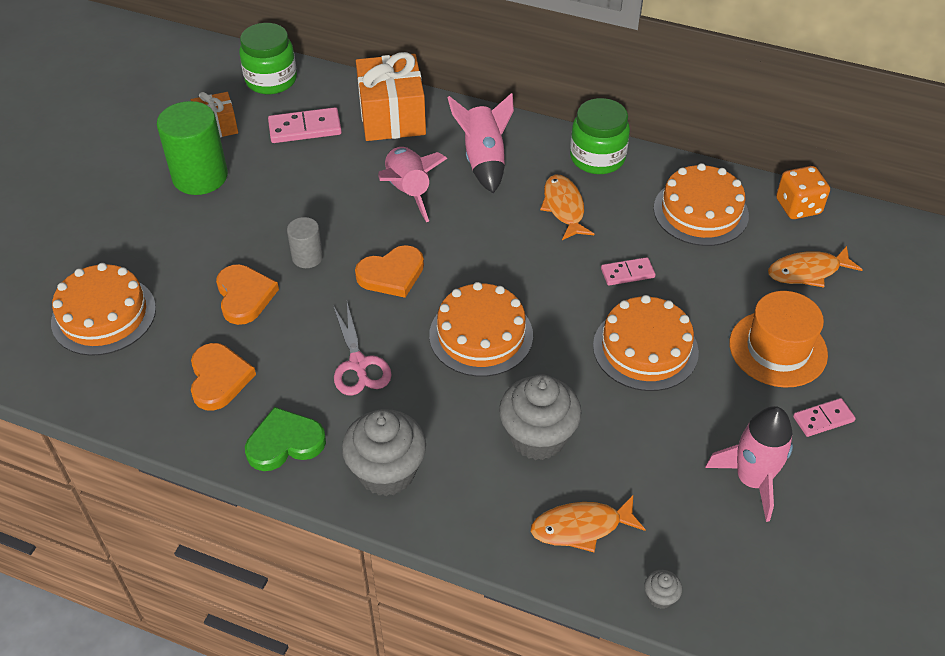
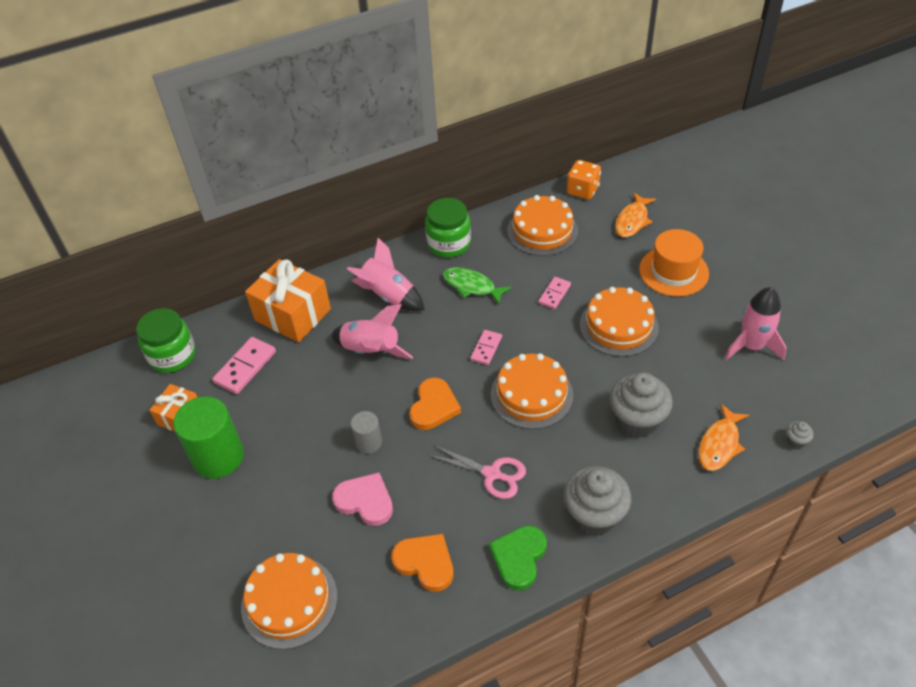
camera: 45 degrees left, 0 degrees up
(244, 296) = (365, 501): orange heart -> pink heart
(564, 208) = (472, 286): orange fish -> green fish
(823, 419) = (737, 288): pink domino -> pink domino (486, 348)

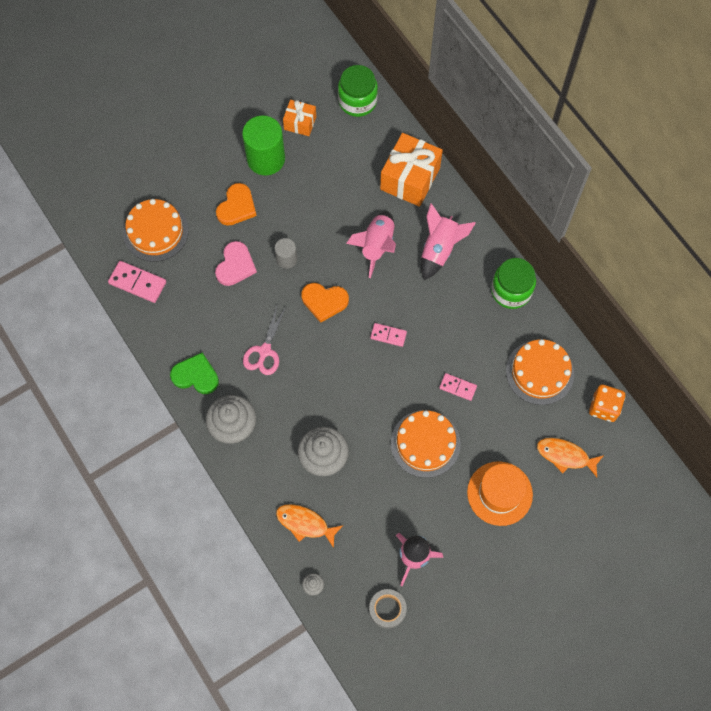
camera: 80 degrees right, 20 degrees up
(245, 367) = (351, 156): pink domino -> pink domino (137, 282)
(425, 563) = (188, 313): orange heart -> orange heart (237, 207)
(472, 286) = (459, 316): green fish -> none
(531, 394) = (343, 375): orange cake -> none
(813, 373) = (387, 609): none -> grey tape

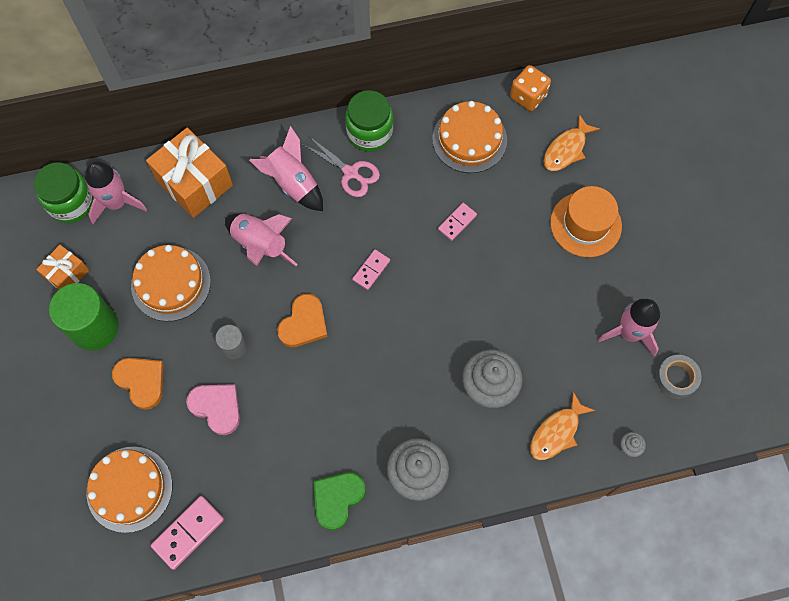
camera: 70 degrees left, 0 degrees up
(264, 351) = (337, 409): pink scissors -> pink scissors (350, 173)
(370, 132) = (116, 203): none -> pink rocket
(425, 443) = (508, 276): orange cake -> orange cake (171, 283)

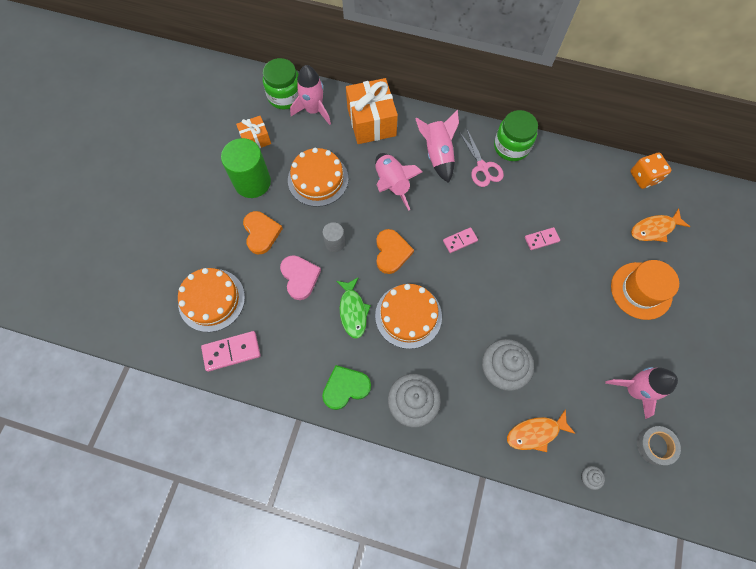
camera: 30 degrees right, 0 degrees up
(298, 412) = (353, 311): none -> green fish
(304, 323) = (391, 252): orange heart -> orange heart turned 60 degrees counterclockwise
(469, 139) = (582, 186): orange cake -> orange cake (408, 316)

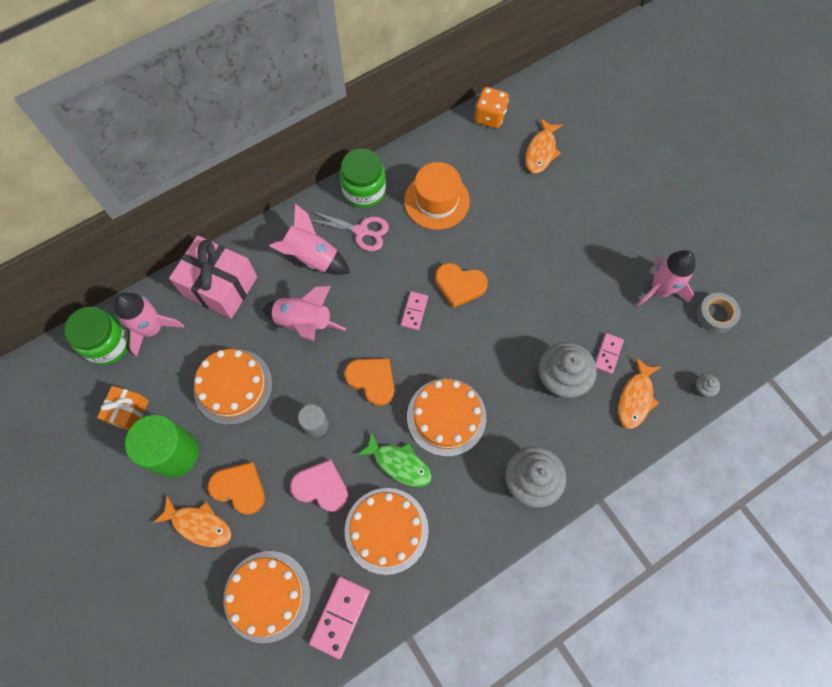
camera: 50 degrees left, 0 degrees up
(223, 229) = (199, 525): none -> orange fish
(305, 337) = (386, 530): none -> orange cake
(345, 387) = (467, 531): green heart -> none
(371, 122) = (220, 286): orange gift -> pink gift
(504, 254) = (460, 285): none -> orange heart
(541, 239) = (473, 244): pink domino -> pink domino (608, 354)
(641, 290) = (584, 209): orange hat -> orange hat (436, 201)

